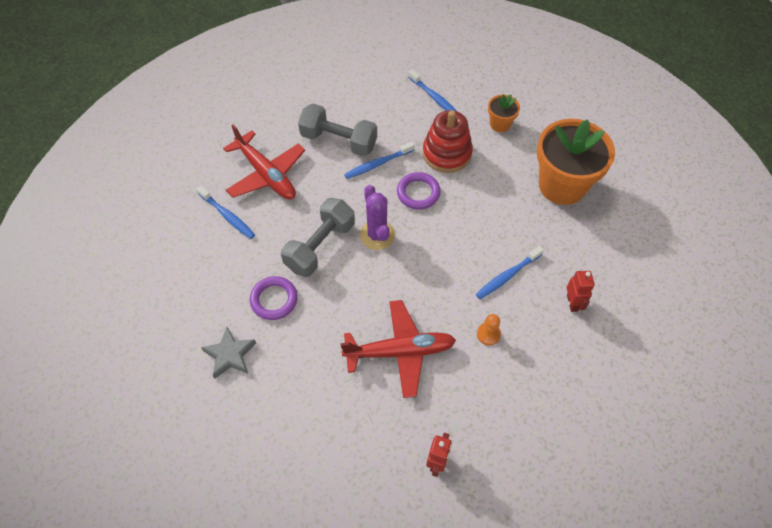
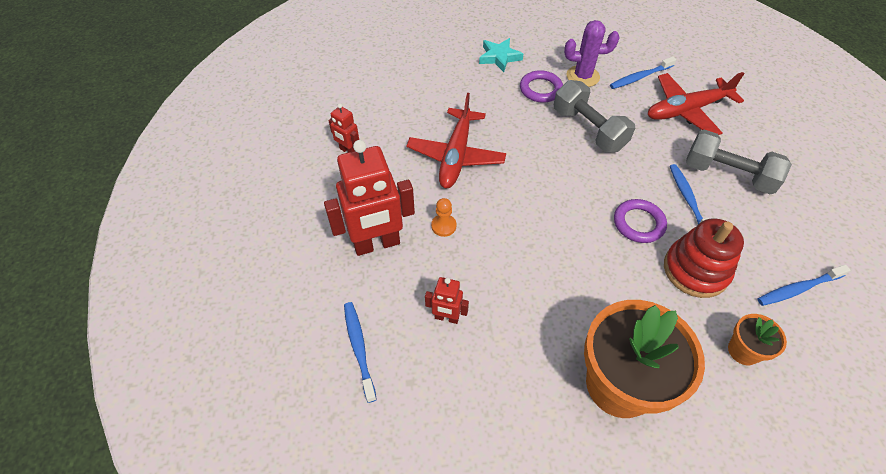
camera: 110 degrees right, 5 degrees down
(230, 355) = (499, 57): grey star -> turquoise star
(339, 140) = (728, 175): grey dumbbell -> grey dumbbell turned 75 degrees clockwise
(377, 235) = (590, 173): purple cactus -> purple cactus (582, 76)
(507, 276) = (503, 268): blue toothbrush -> blue toothbrush (359, 348)
(534, 383) = (377, 244): none -> red robot

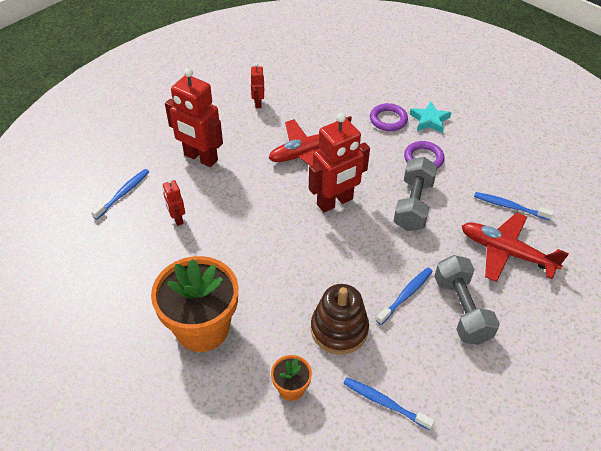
camera: 50 degrees right, 5 degrees down
(443, 226) = (244, 179): orange pawn -> none
(539, 177) = (335, 202): none -> red robot
(582, 76) = (467, 174): purple cactus -> none
(638, 223) = (350, 276): purple ring -> purple ring (388, 120)
(695, 270) = (339, 329): red stacking toy -> brown stacking toy

